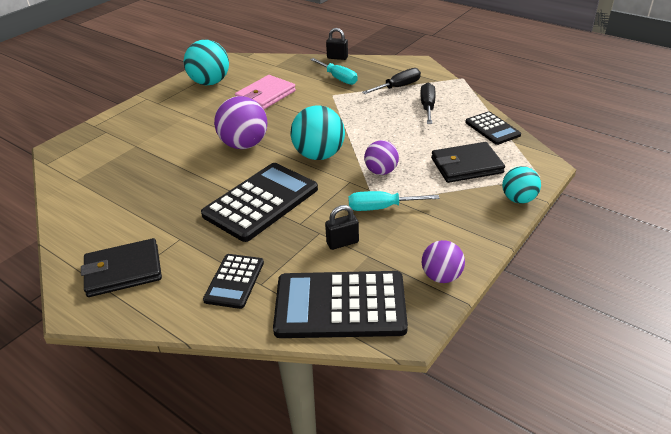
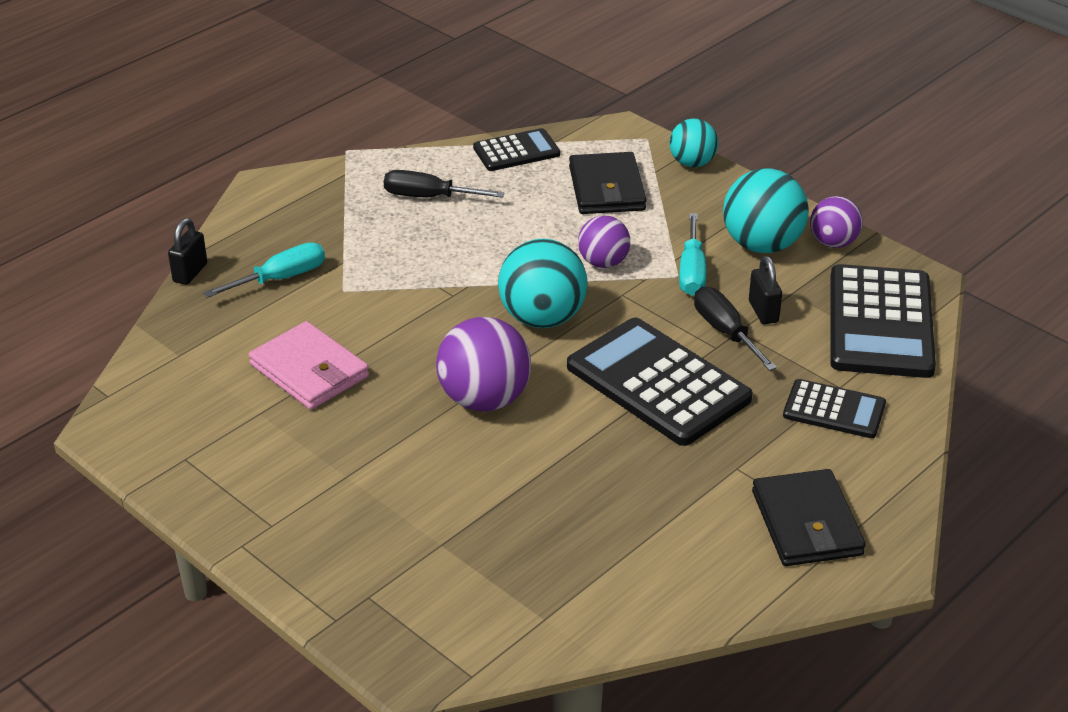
camera: 85 degrees left, 0 degrees up
(210, 82) = (214, 448): turquoise ball -> turquoise ball (762, 245)
(398, 87) = (347, 217): black screwdriver -> black screwdriver (725, 332)

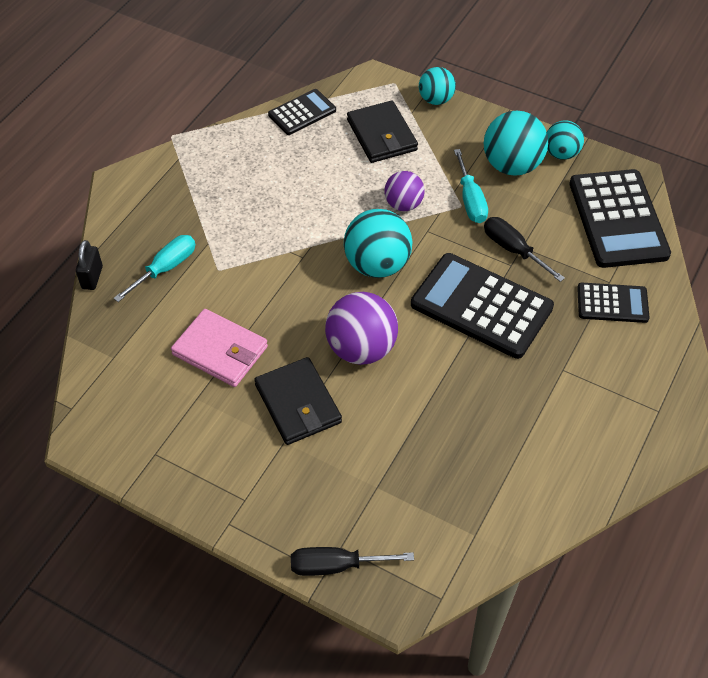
camera: 15 degrees left, 15 degrees up
(428, 197) = (251, 168): black screwdriver -> black screwdriver (336, 565)
(763, 312) = (533, 226): black padlock -> none
(806, 523) = (627, 407): black wallet -> black wallet (298, 403)
(833, 243) = (561, 154): purple ball -> turquoise ball

